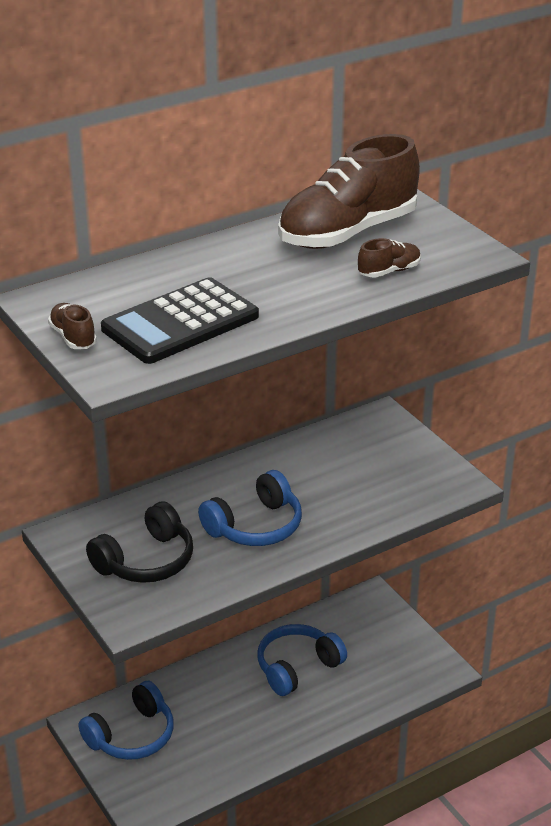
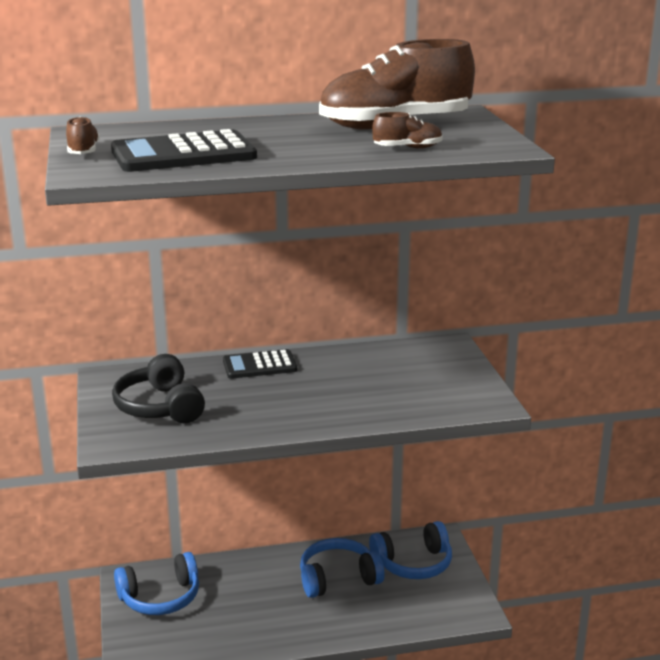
camera: 20 degrees right, 10 degrees down
(146, 561) = (160, 407): black headphones -> black headphones turned 90 degrees clockwise
(211, 484) = (259, 365): none -> black calculator
(255, 526) = (274, 400): blue headphones -> blue headphones (413, 563)

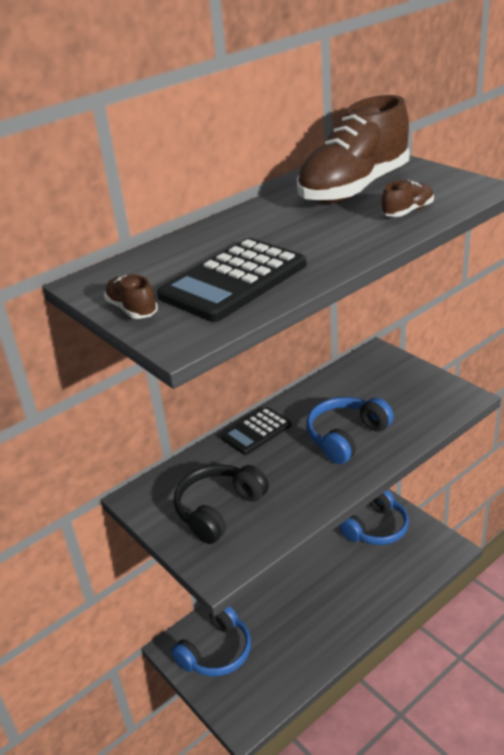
camera: 25 degrees left, 10 degrees up
(160, 407) = (219, 510): black headphones -> black headphones turned 90 degrees clockwise
(338, 578) = (335, 566): blue headphones -> blue headphones (346, 437)

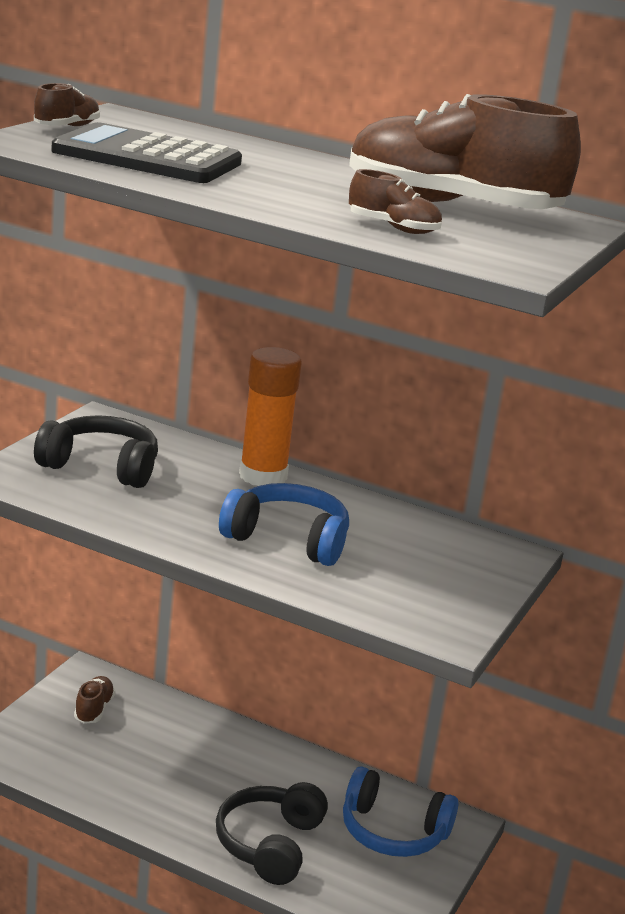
camera: 60 degrees right, 10 degrees down
(216, 651) = (94, 709): blue headphones -> brown shoe
(256, 431) = (263, 476): black calculator -> orange glue stick
(376, 587) = (269, 844): none -> black headphones

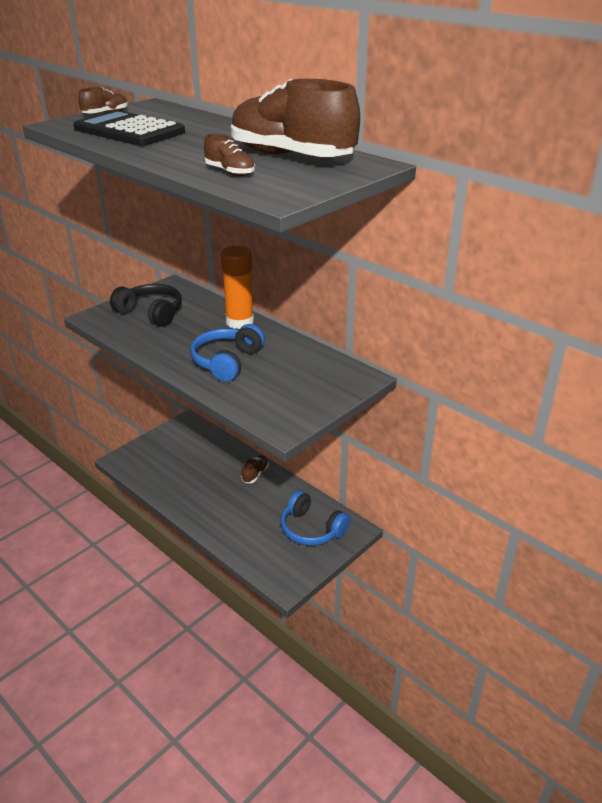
camera: 20 degrees right, 10 degrees up
(94, 709) = (181, 442): brown shoe -> brown shoe (255, 474)
(269, 844) = (238, 528): black headphones -> none
(287, 539) = (227, 362): blue headphones -> blue headphones turned 105 degrees counterclockwise

